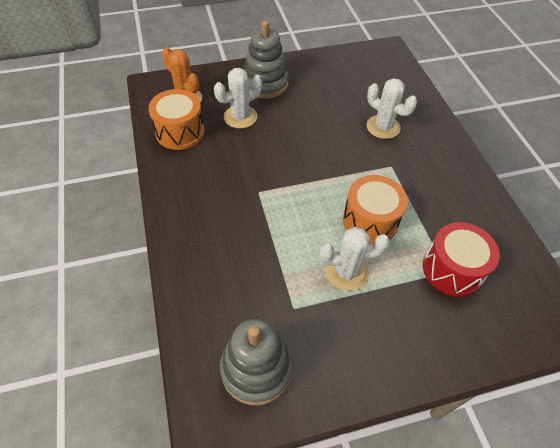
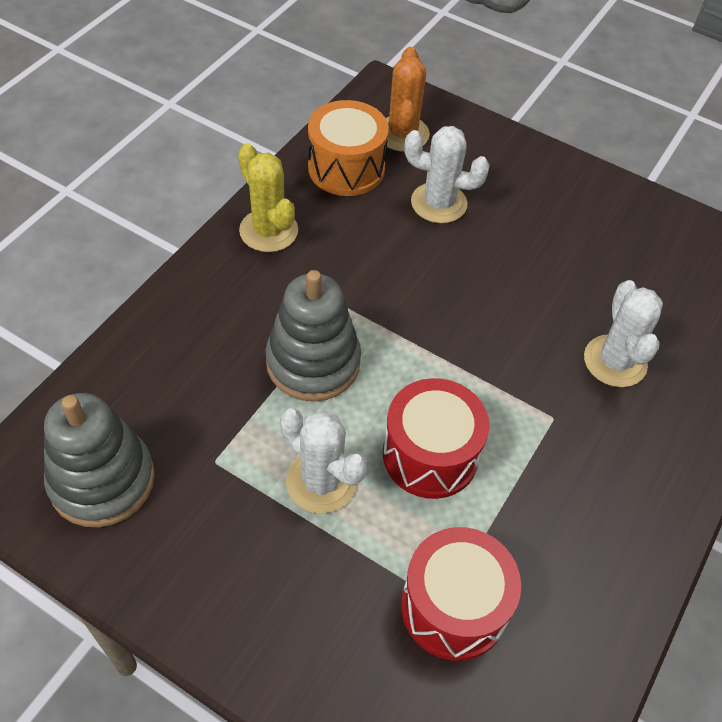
camera: 45 degrees right, 0 degrees up
(181, 187) = (268, 231): none -> yellow cactus
(265, 83) = (526, 185): grey stacking toy -> grey stacking toy (313, 362)
(370, 221) = (430, 455): orange drum -> red drum

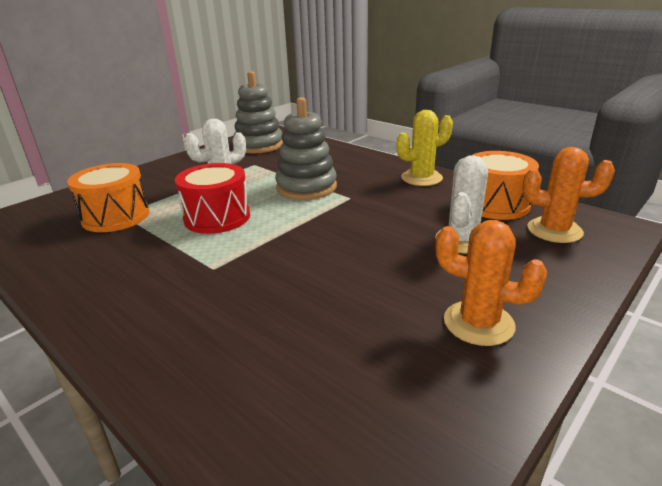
camera: 105 degrees right, 25 degrees down
(454, 607) = (116, 216): red drum -> orange drum
(573, 204) = (478, 323): none -> orange cactus
(615, 361) = (251, 312): white cactus -> none

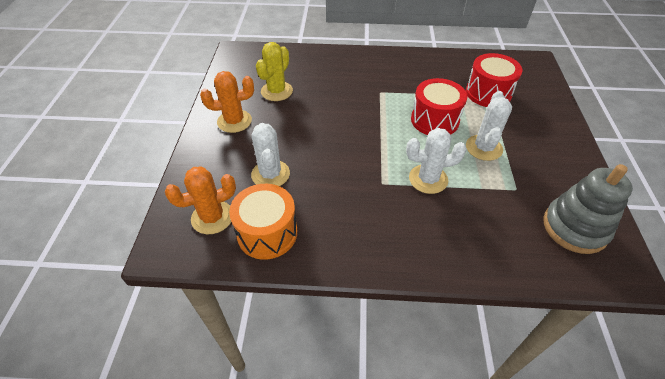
camera: 140 degrees right, 20 degrees up
(116, 216) = (488, 93): orange drum -> red drum
(306, 187) = (428, 179): grey stacking toy -> white cactus
(421, 178) = (355, 247): yellow cactus -> yellow cactus (276, 91)

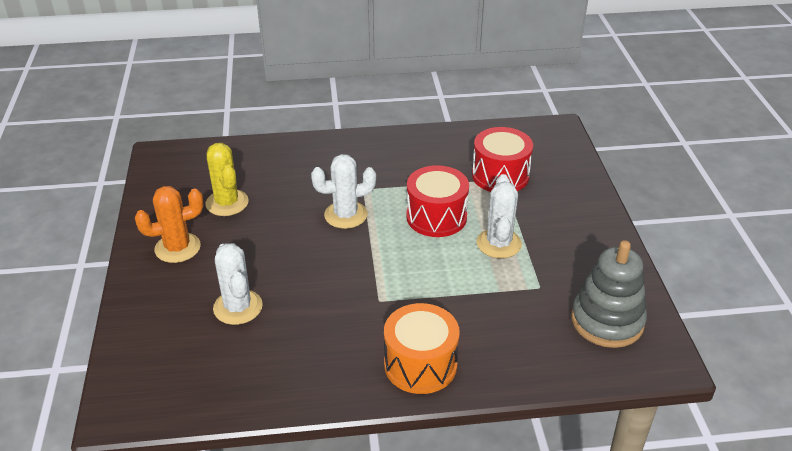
camera: 10 degrees left, 10 degrees down
(212, 217) = (173, 367): orange cactus -> none
(267, 233) = (246, 375): orange drum -> orange drum (420, 365)
(276, 91) = (227, 203): yellow cactus -> yellow cactus turned 45 degrees counterclockwise
(428, 179) = (434, 288): white cactus -> white cactus (346, 215)

